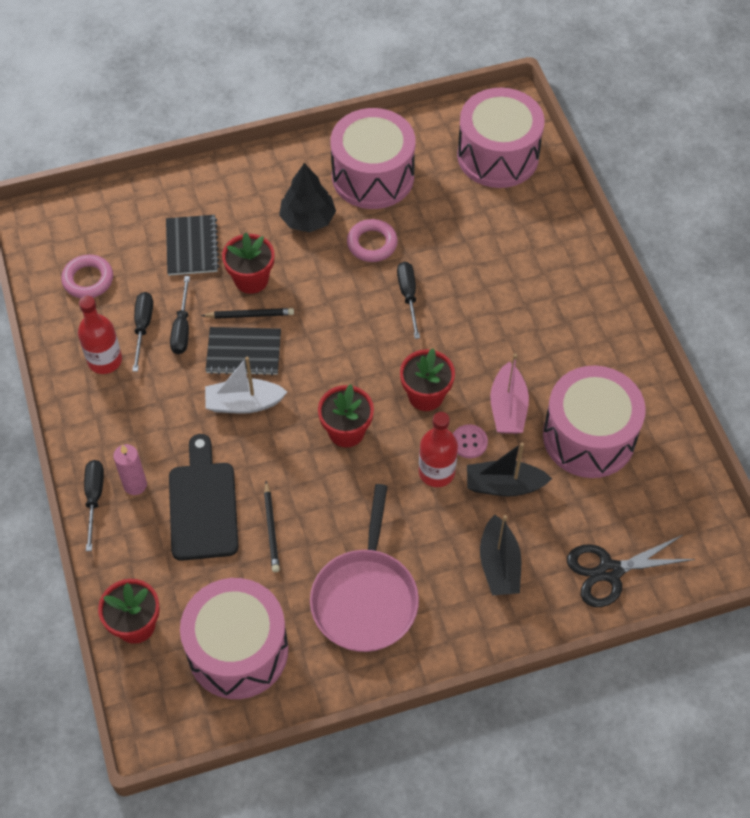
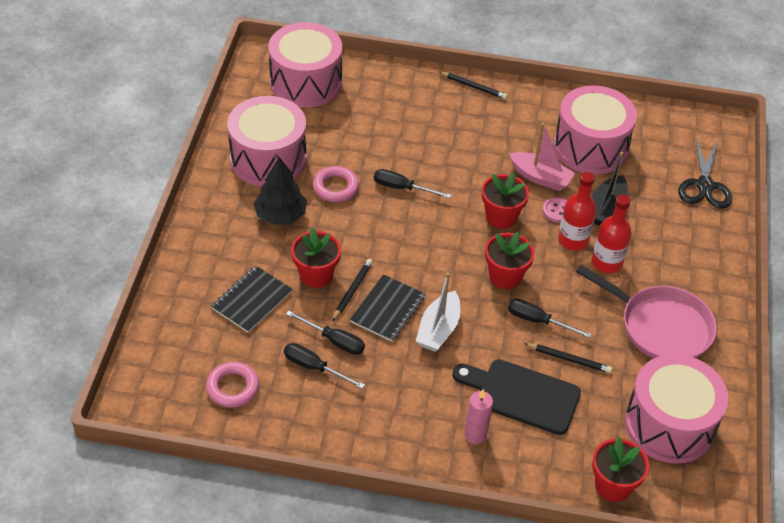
camera: 65 degrees left, 10 degrees down
(94, 498) = (472, 469): black screwdriver -> black screwdriver (538, 321)
(105, 360) = (331, 408): red bottle -> red bottle (607, 262)
(192, 246) = (252, 300): black notebook -> black notebook turned 75 degrees counterclockwise
(499, 565) = (670, 240): black boat -> none
(602, 294) = (474, 87): none -> black pencil

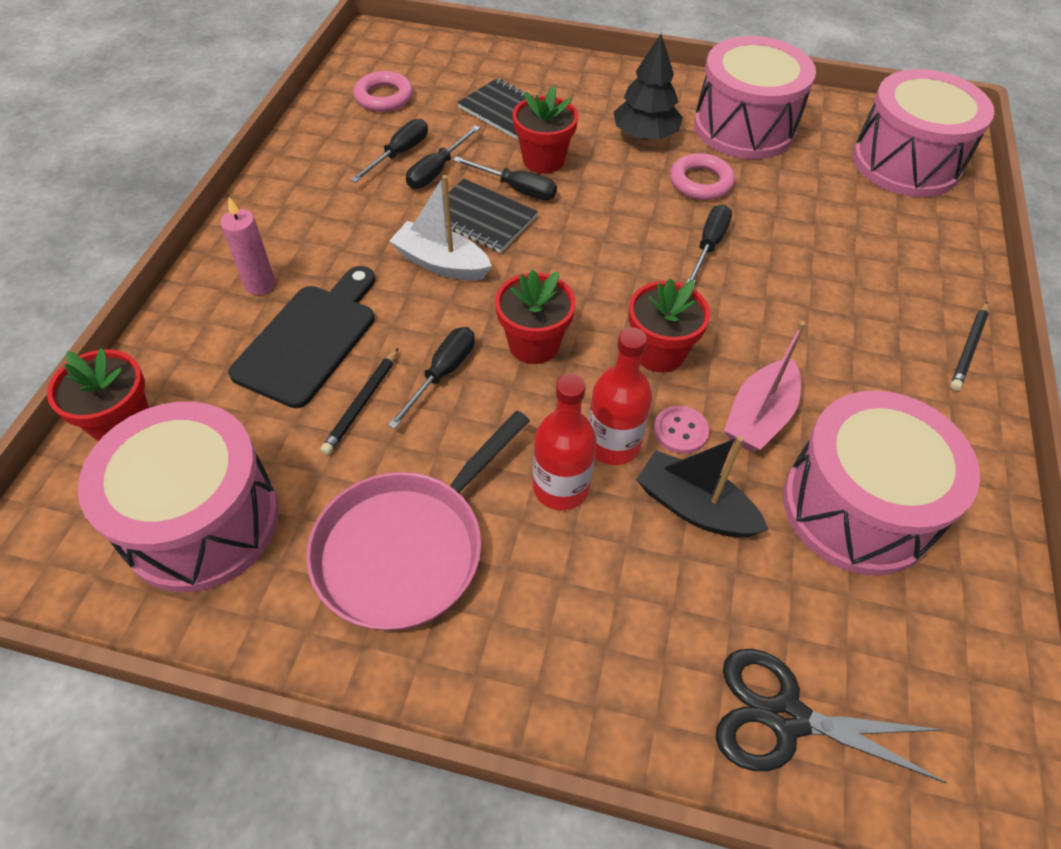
camera: 95 degrees right, 5 degrees up
(352, 290) = (516, 189): black pencil -> black screwdriver

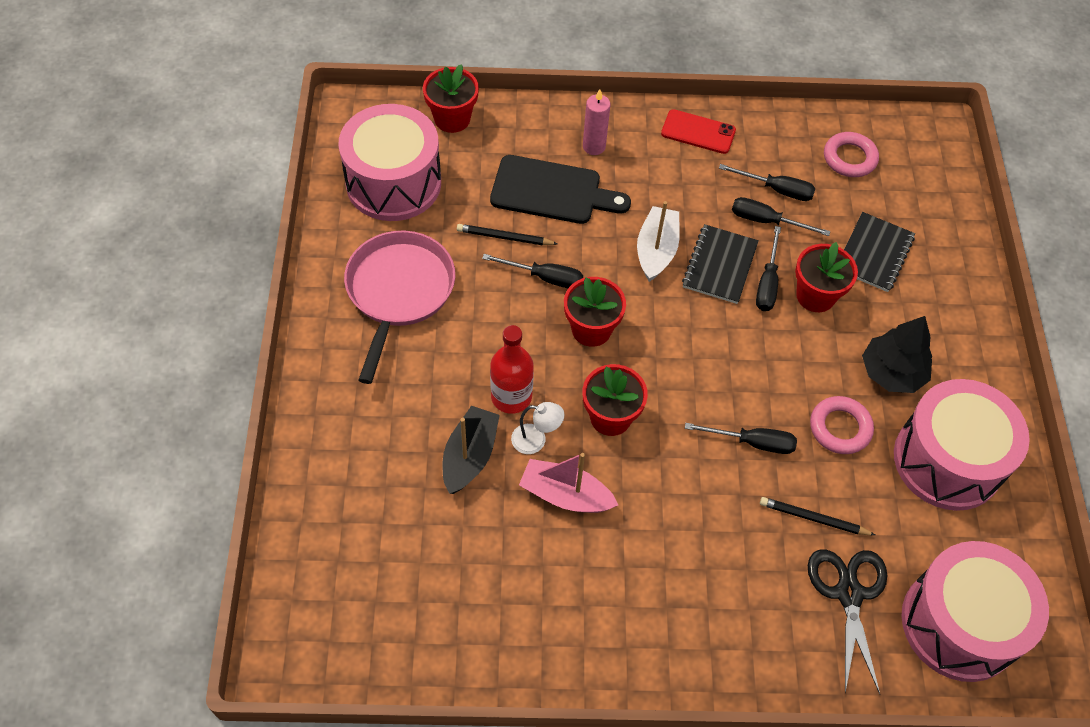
camera: 75 degrees right, 5 degrees up
(289, 192) = (698, 132): none -> red phone
(407, 548) = (399, 292): pink pan -> pink pan turned 75 degrees clockwise
(561, 487) = (465, 370): red bottle -> none
(680, 431) = (536, 440): pink button -> white lamp
(786, 718) = (324, 524): black scissors -> black scissors (848, 594)
(857, 507) = (496, 568): pink drum -> none
(968, 348) = (696, 668): black pencil -> black pencil (813, 518)

